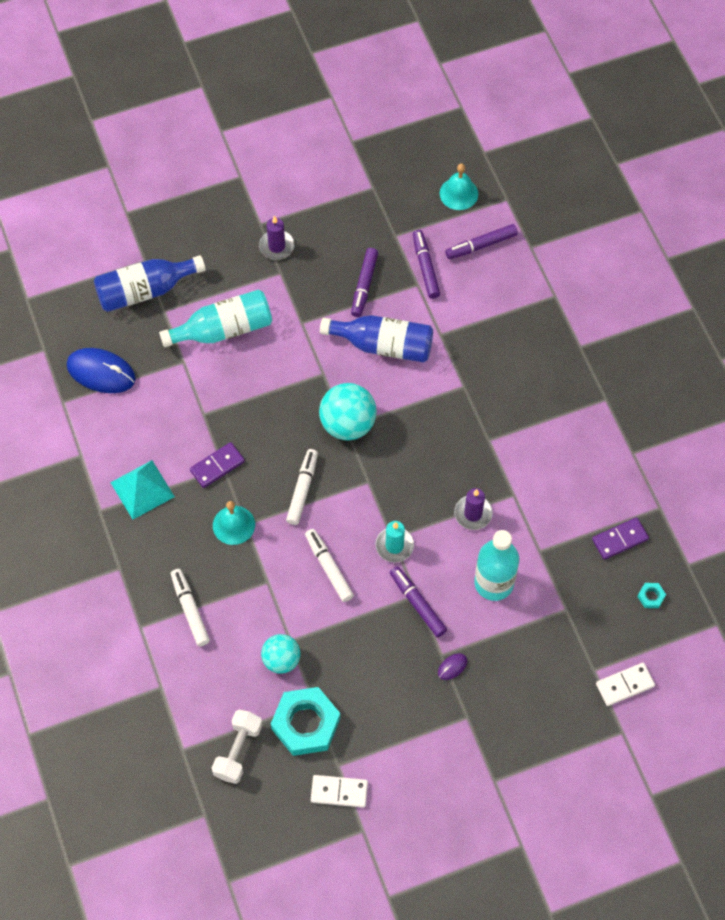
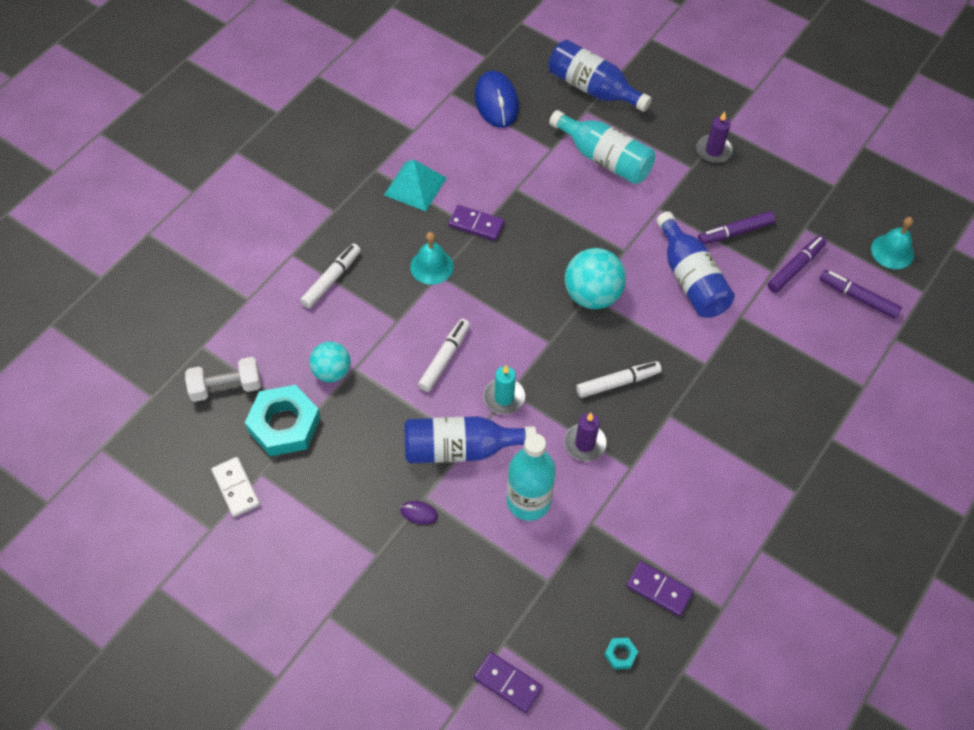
camera: 55 degrees right, 5 degrees down
(302, 490) = (502, 297): white marker -> white marker (617, 383)
(417, 604) = (460, 449): purple marker -> blue bottle
(625, 685) = (508, 683): white domino -> purple domino

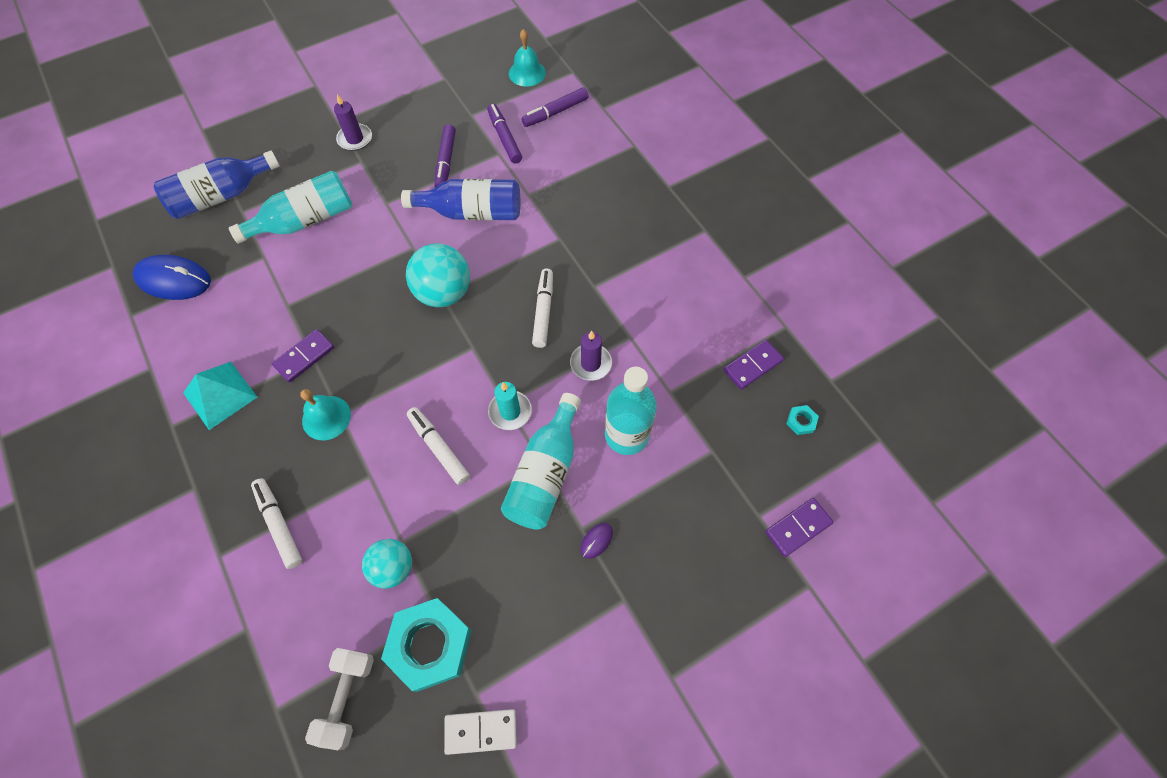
camera: 65 degrees left, 5 degrees up
(460, 449) = (545, 473): blue bottle -> turquoise bottle

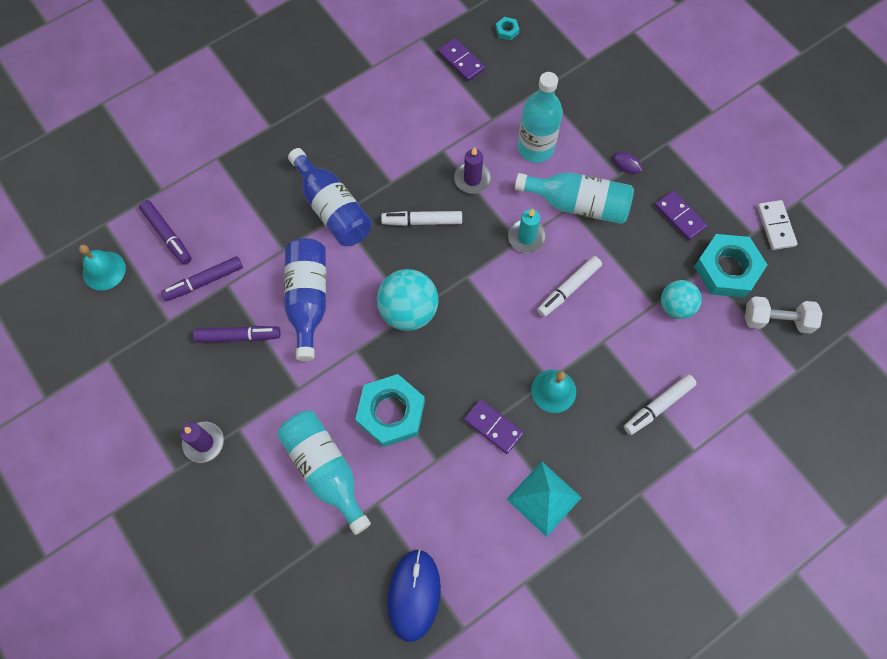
camera: 95 degrees left, 5 degrees up
(221, 196) = (293, 578): blue bottle -> blue bottle (332, 209)
(343, 272) = (391, 412): none -> turquoise nut
(798, 527) = (592, 36): purple domino -> purple domino (679, 216)

